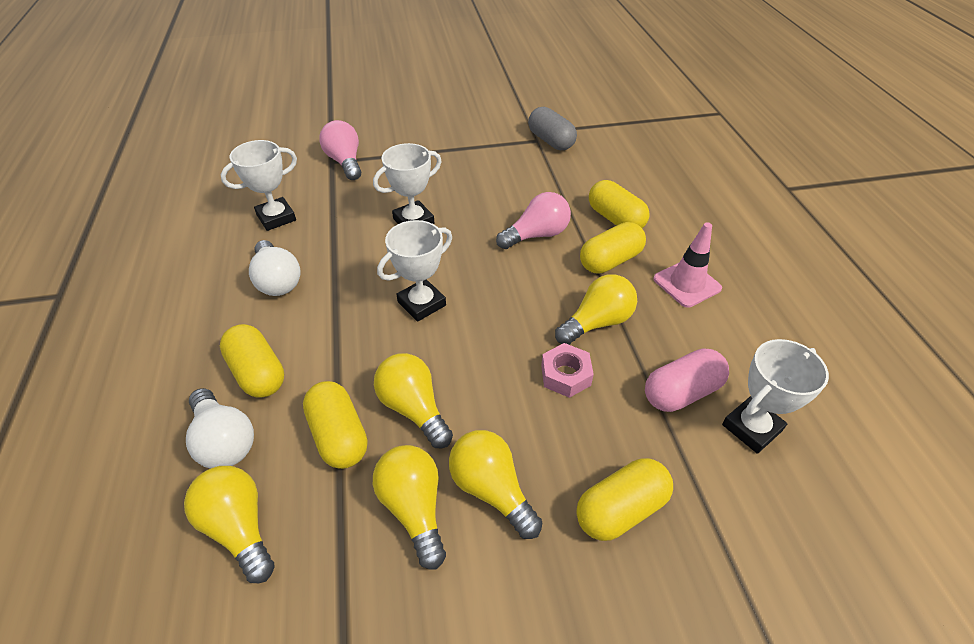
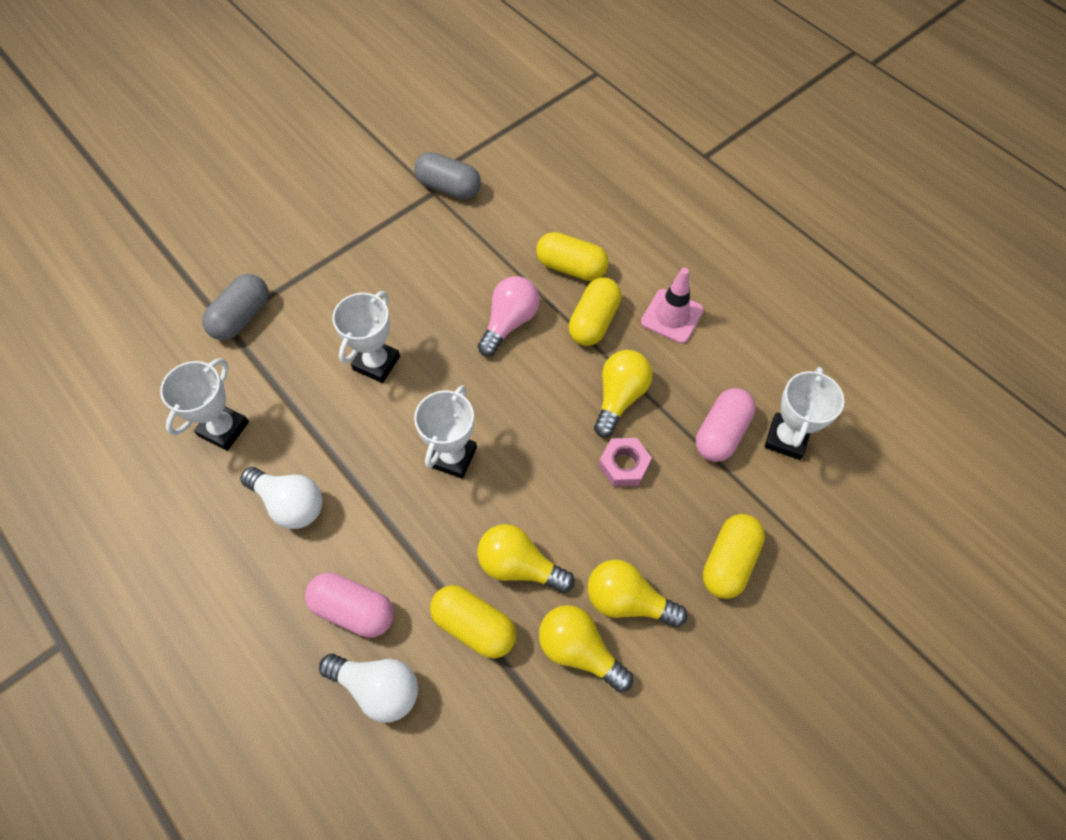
camera: 30 degrees left, 15 degrees up
(239, 527) = (453, 748): yellow light bulb -> none
(257, 373) = (353, 610): yellow capsule -> pink capsule
(345, 162) = (241, 317): pink light bulb -> grey capsule

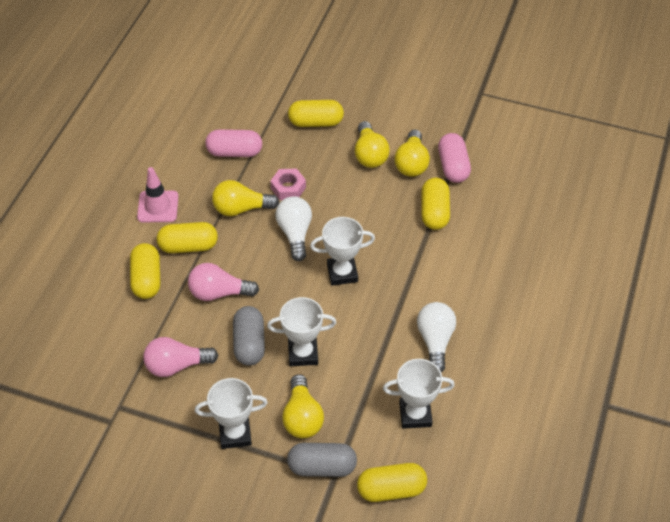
camera: 120 degrees left, 10 degrees down
(170, 362) = (391, 489): none -> yellow capsule
(353, 610) = (469, 270): pink capsule -> pink capsule (453, 166)
(378, 688) = (499, 237): white light bulb -> white light bulb (295, 233)
(445, 251) = (176, 365): none -> pink light bulb
(449, 187) = (108, 398): grey capsule -> grey capsule (249, 343)
(519, 566) = (386, 208): yellow light bulb -> yellow light bulb (302, 417)
(786, 438) = (218, 123): white trophy -> white trophy (235, 434)

